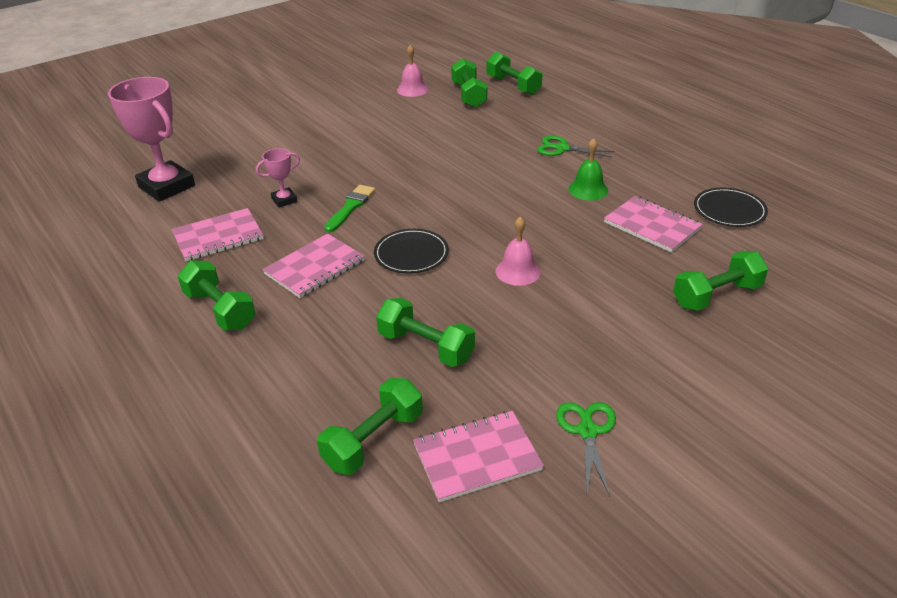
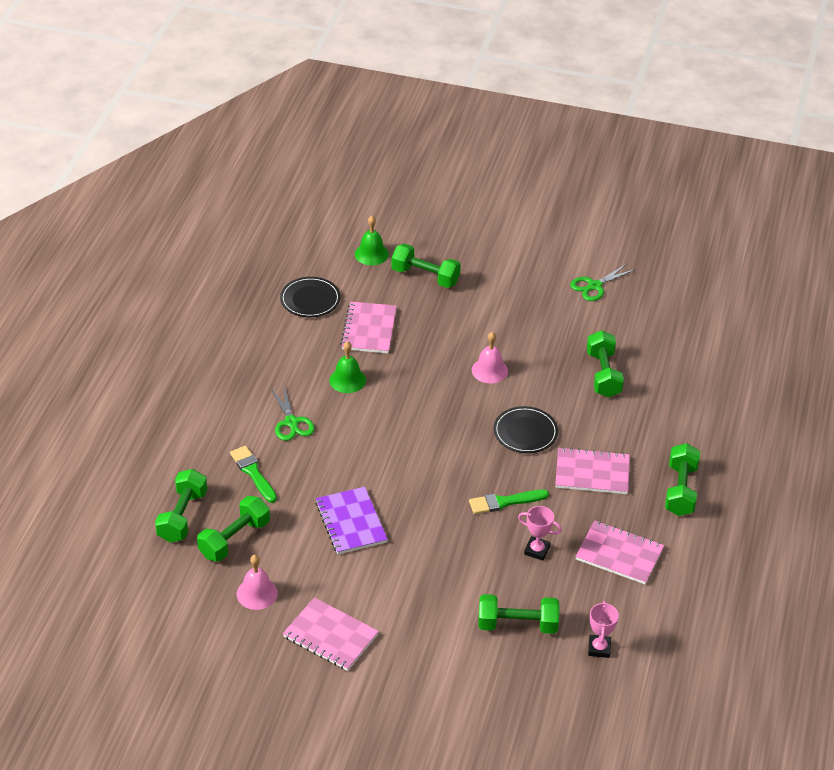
camera: 130 degrees left, 5 degrees up
(167, 186) = (599, 648): pink trophy -> pink trophy, size x0.48
(373, 440) = (688, 357): green dumbbell -> green dumbbell (517, 625)
(425, 137) = (351, 522): none -> purple notebook
(477, 457) = (655, 315): pink notebook -> pink notebook (330, 636)
(524, 118) = (253, 473): none -> green brush
(788, 275) = (371, 254): none -> green bell

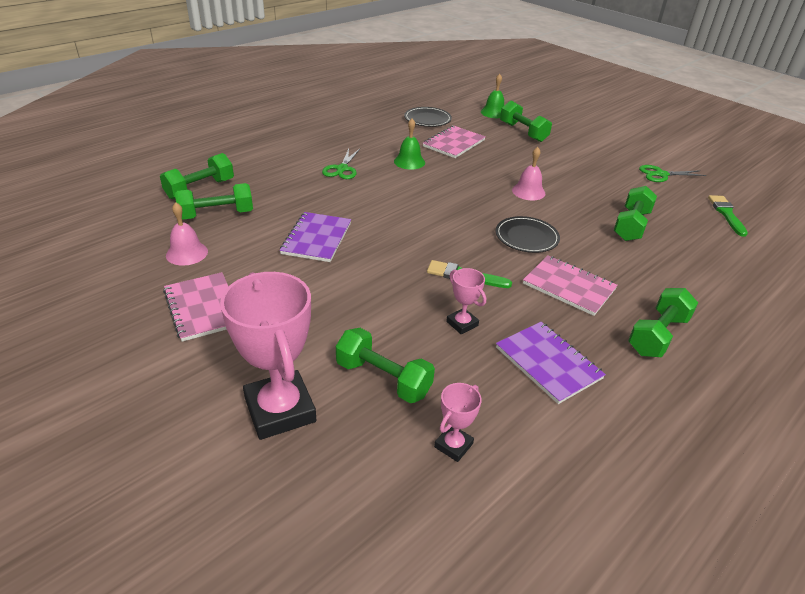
camera: 30 degrees right, 5 degrees down
(253, 473) = (280, 184): green brush -> green brush (726, 214)
(469, 683) = (280, 410): none -> pink trophy
(619, 554) = (548, 363): pink notebook -> purple notebook

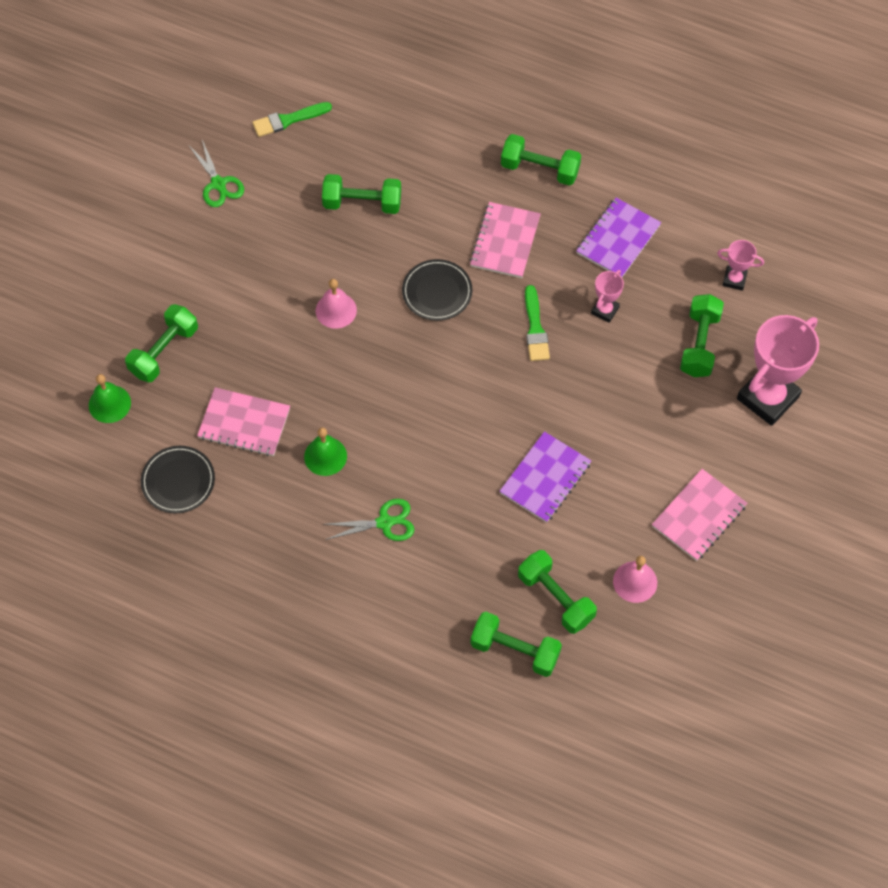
camera: 110 degrees left, 25 degrees up
(317, 238) = (545, 478): purple notebook -> purple notebook turned 45 degrees counterclockwise

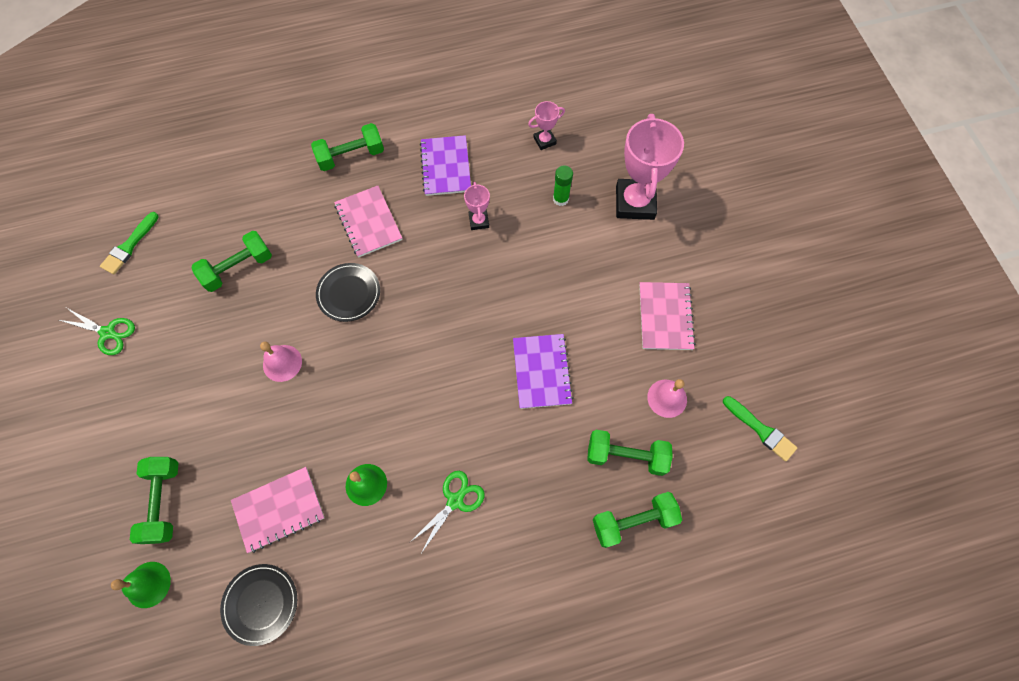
camera: 40 degrees left, 5 degrees up
(535, 328) = (442, 268): green brush -> green brush (761, 430)
(699, 344) = (560, 199): green dumbbell -> green glue stick

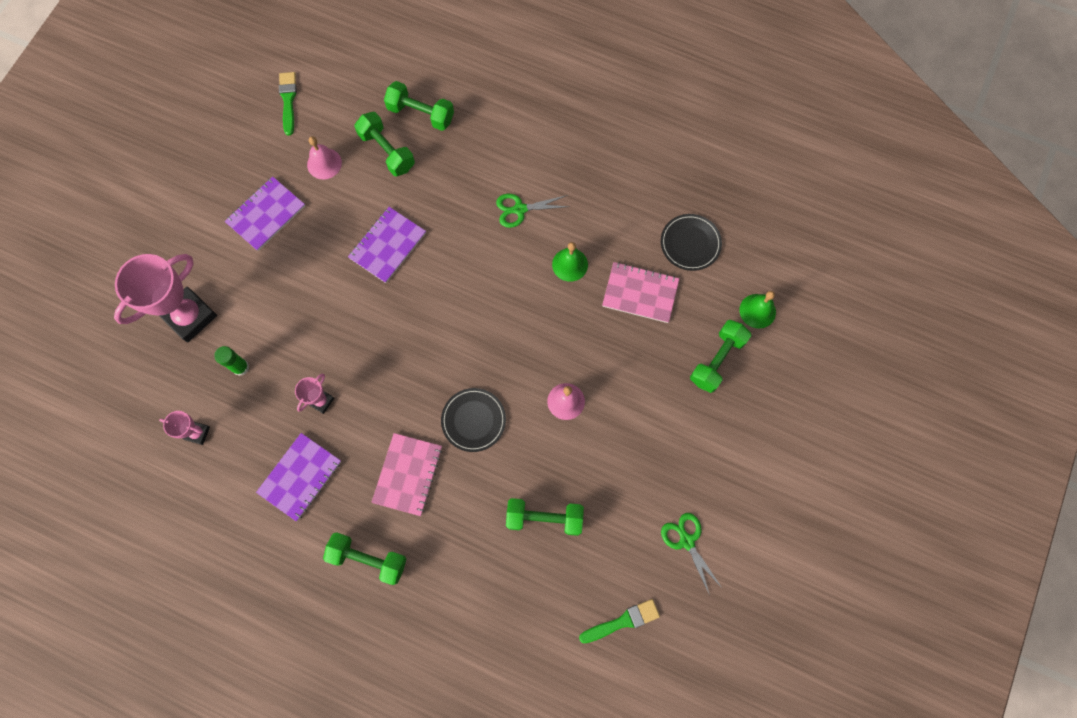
camera: 140 degrees left, 5 degrees up
(665, 317) = (266, 215): pink notebook -> purple notebook

